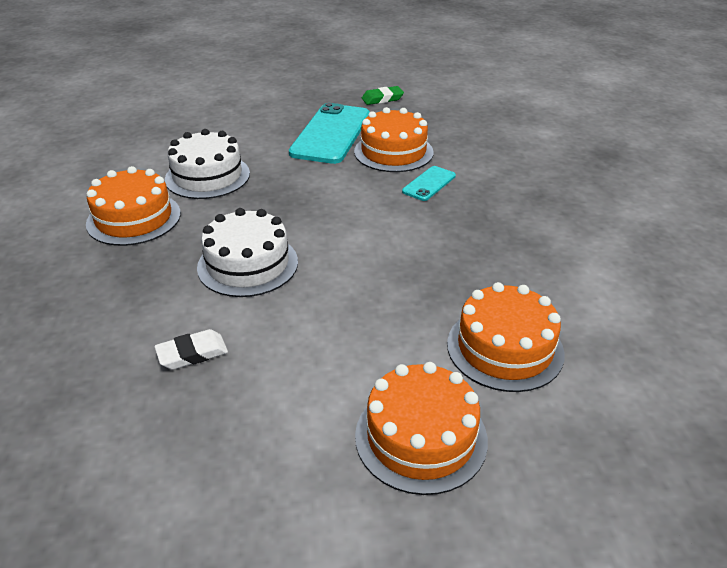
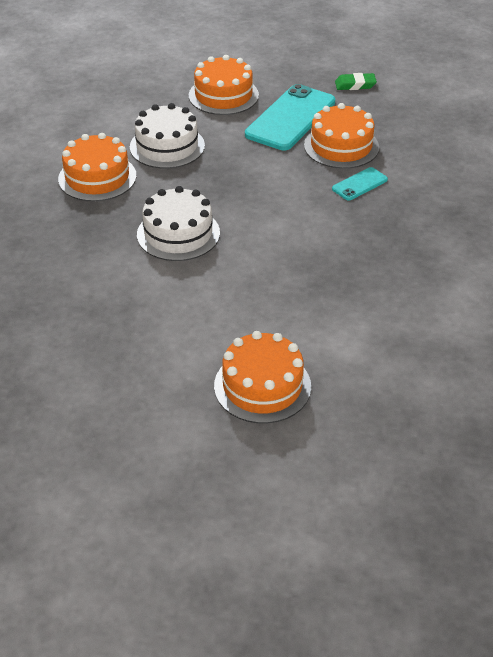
camera: 15 degrees right, 5 degrees up
(192, 353) = (118, 297): white eraser -> none
(505, 348) = (355, 337): orange cake -> orange cake (223, 95)

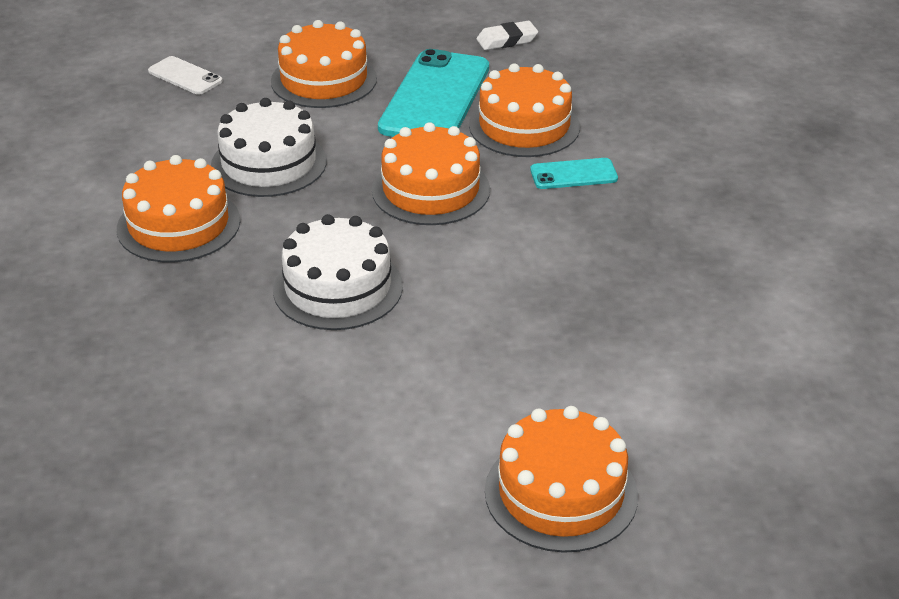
camera: 15 degrees left, 5 degrees down
(137, 80) = (185, 76): none -> white phone
(262, 180) = (431, 190): none -> orange cake
(355, 85) = (507, 40): green eraser -> white eraser
(359, 184) = (573, 174): turquoise phone -> turquoise phone turned 45 degrees clockwise

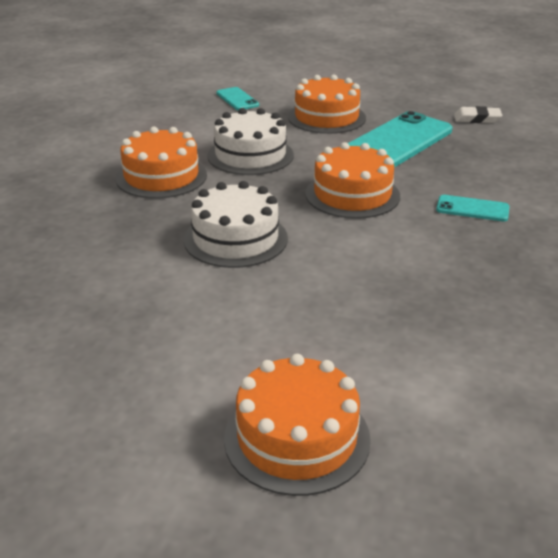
camera: 25 degrees right, 5 degrees down
(185, 76) = (237, 99): white phone -> turquoise phone
(524, 126) = (454, 171): orange cake -> none

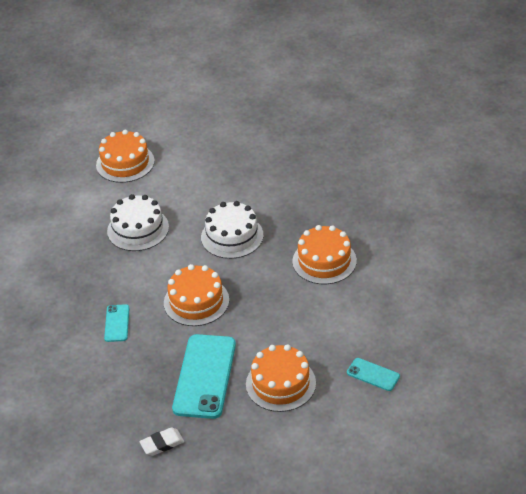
camera: 150 degrees right, 10 degrees up
(250, 155) = (292, 308): white cake -> white cake (138, 229)
(472, 209) = (117, 323): turquoise phone -> turquoise phone turned 75 degrees counterclockwise

